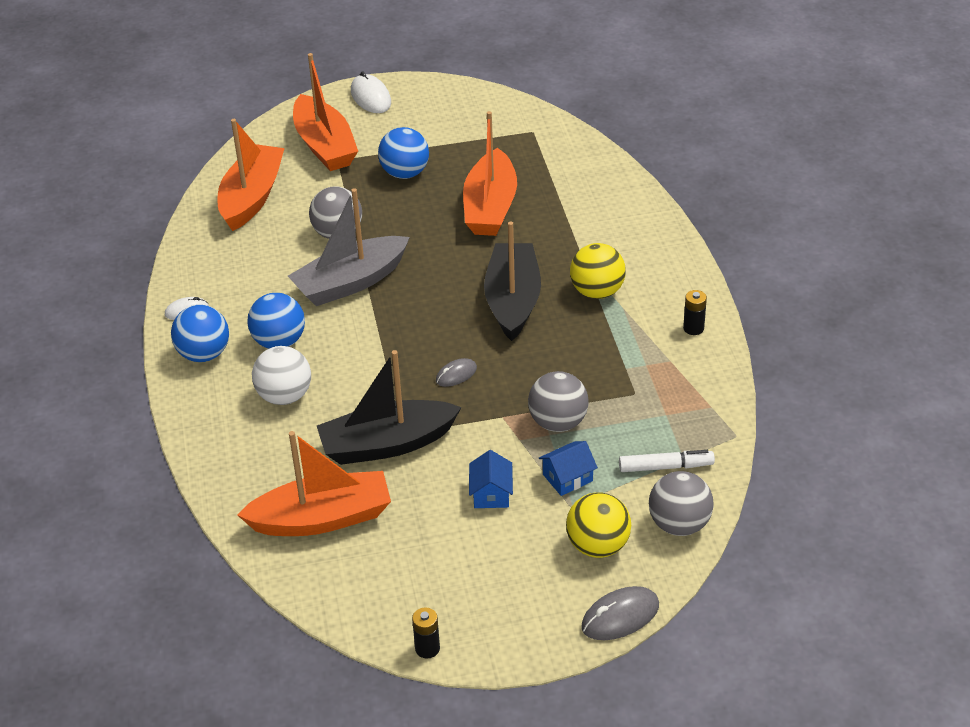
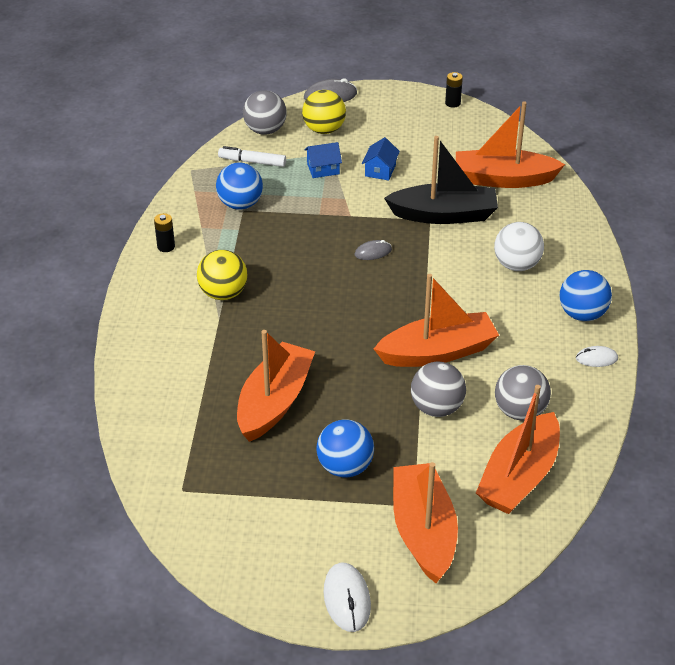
camera: 165 degrees left, 0 degrees up
(279, 342) = (514, 310): blue ball -> blue ball (240, 204)
(350, 282) = (437, 352): grey boat -> orange boat
(513, 301) = (299, 301): black boat -> none
(558, 422) = (311, 203): grey ball -> grey ball (520, 411)

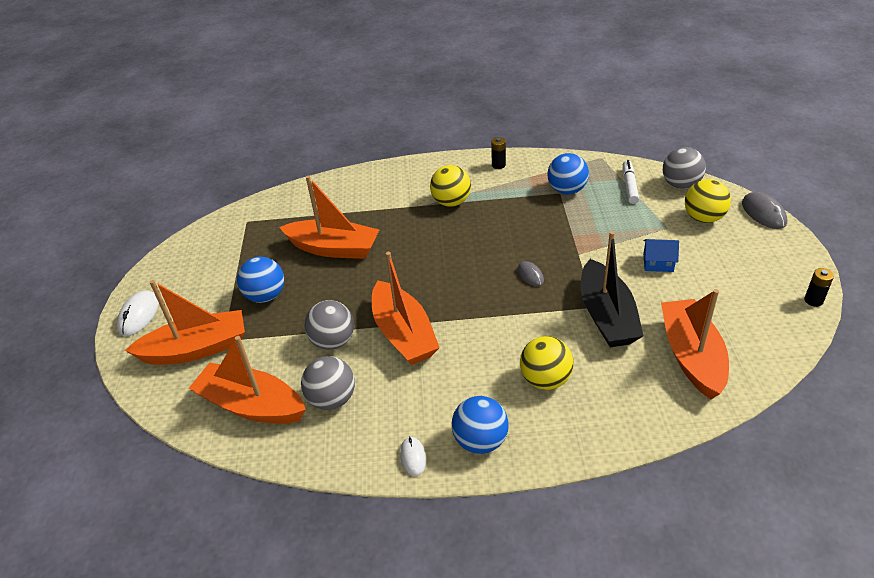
camera: 85 degrees right, 0 degrees up
(323, 169) = (641, 227): blue house -> none
(347, 599) = (139, 315): white mouse -> white mouse turned 60 degrees counterclockwise
(516, 265) = (545, 379): white ball -> yellow ball

